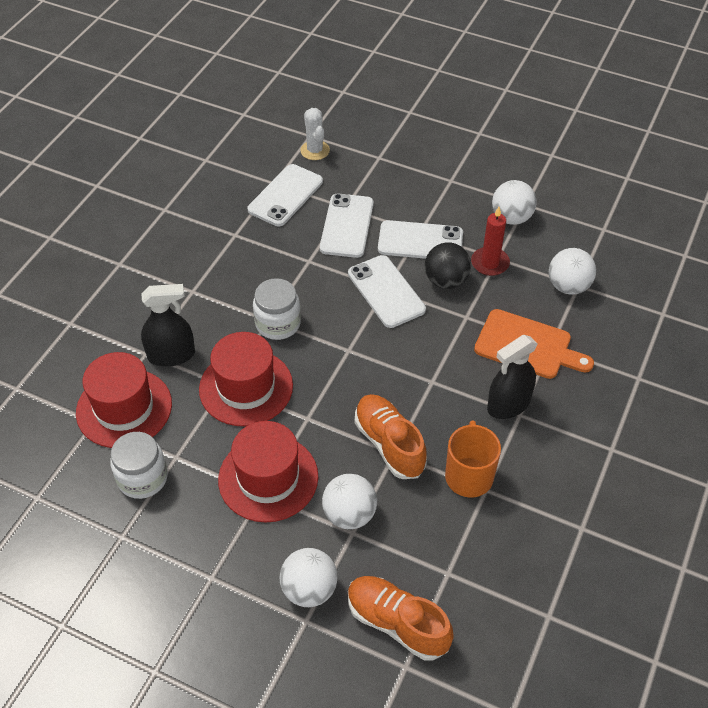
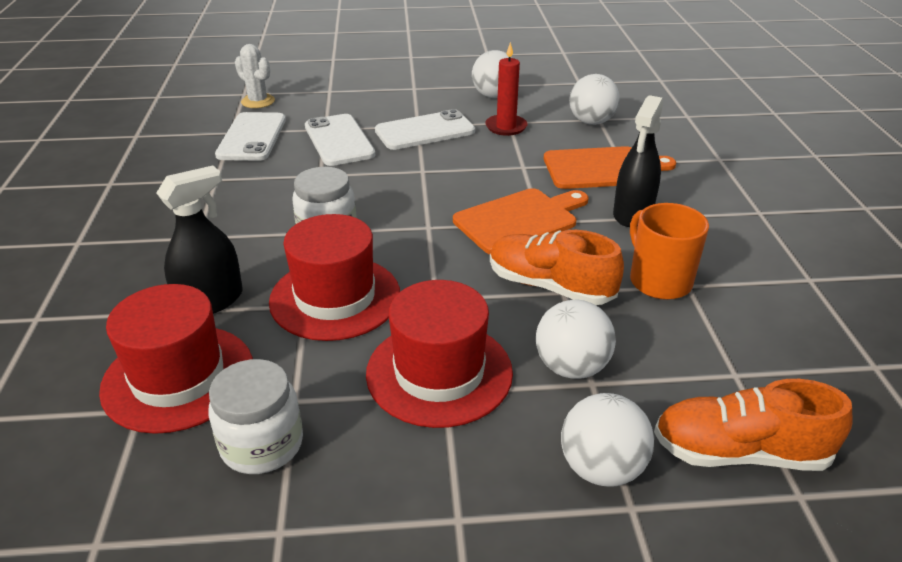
camera: 30 degrees left, 15 degrees down
(386, 291) = (425, 173): white phone -> none
(418, 373) = (519, 220): none -> orange cutting board
(446, 281) = (477, 149): black ball -> none

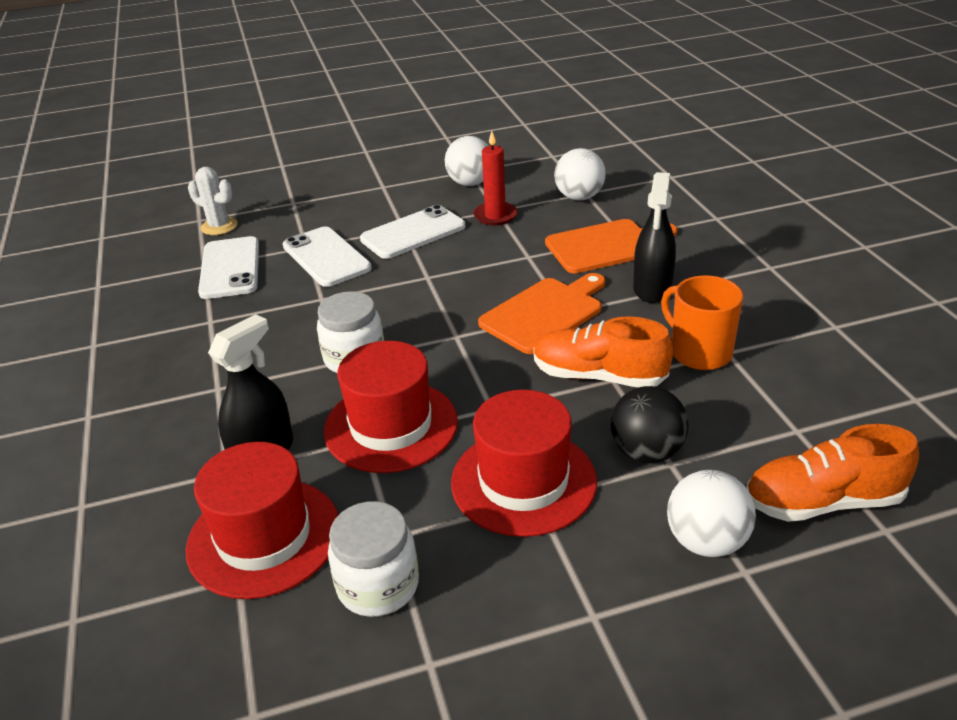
camera: 10 degrees left, 0 degrees up
(571, 367) = (646, 452): white ball -> black ball

